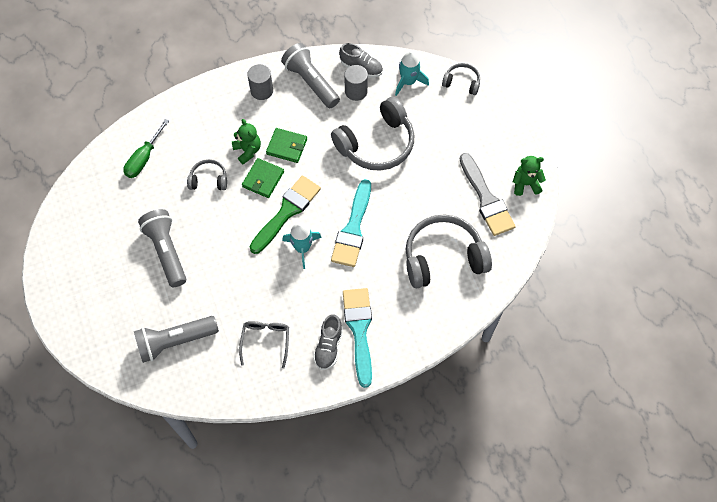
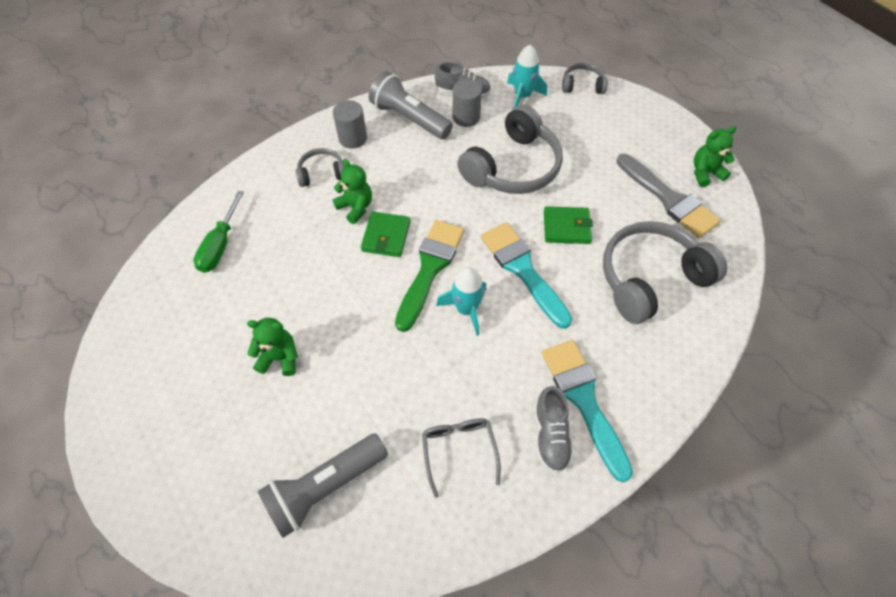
camera: 15 degrees left, 5 degrees down
(166, 251) = (280, 358): grey flashlight -> green teddy bear
(209, 179) = (314, 252): grey headphones -> grey headphones (322, 173)
(287, 146) = (404, 192): green wallet -> green wallet (566, 227)
(353, 229) = (522, 269): turquoise brush -> turquoise brush turned 150 degrees clockwise

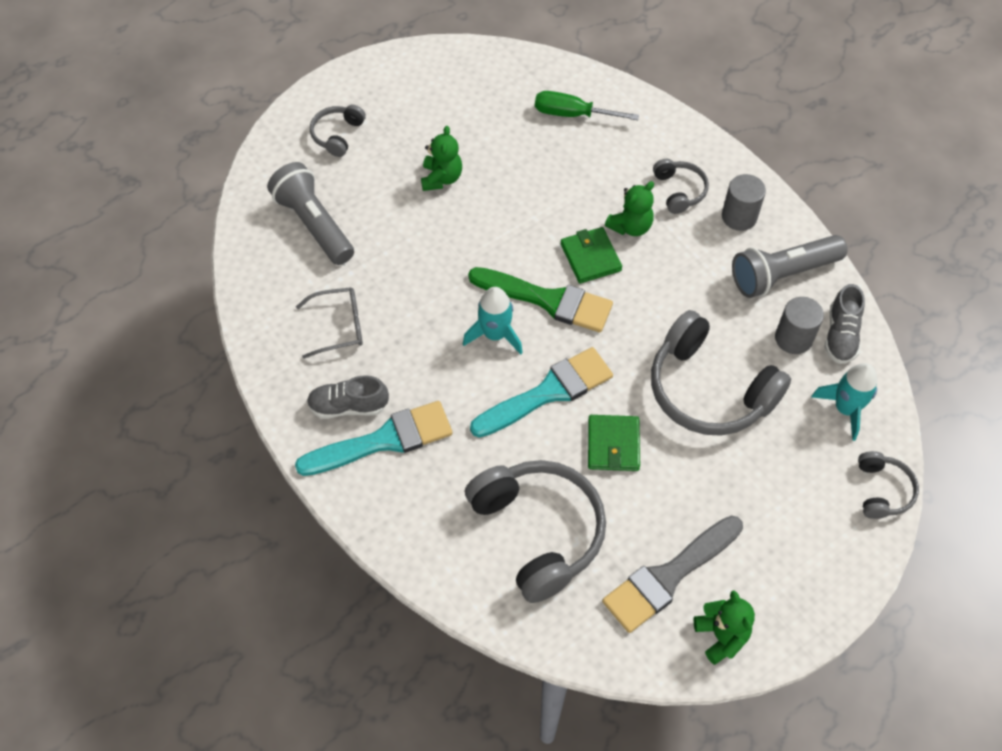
camera: 90 degrees right, 0 degrees up
(199, 469) = (337, 135): none -> grey headphones
(386, 236) = (590, 257): green wallet -> green wallet turned 60 degrees clockwise
(409, 118) = (782, 274): grey flashlight -> grey flashlight turned 150 degrees counterclockwise

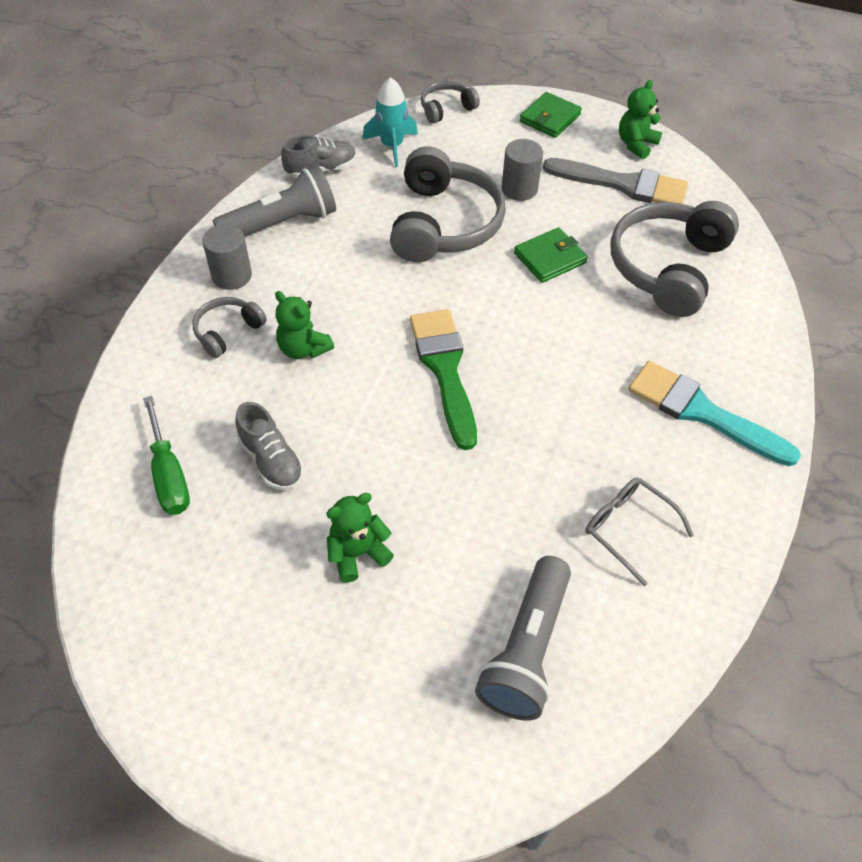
camera: 125 degrees left, 5 degrees down
(337, 135) = (369, 725): grey headphones -> none
(348, 406) = (699, 461): grey shoe -> grey shoe (271, 460)
(495, 334) = (518, 390): turquoise rocket -> none
(548, 392) = (541, 321): turquoise brush -> none
(590, 257) = (366, 362): green wallet -> green wallet (550, 118)
(630, 226) = (303, 349): green teddy bear -> green teddy bear turned 150 degrees counterclockwise
(782, 274) = (282, 224): grey flashlight -> grey flashlight turned 60 degrees counterclockwise
(793, 338) = (347, 194): grey cylinder -> grey cylinder (519, 189)

